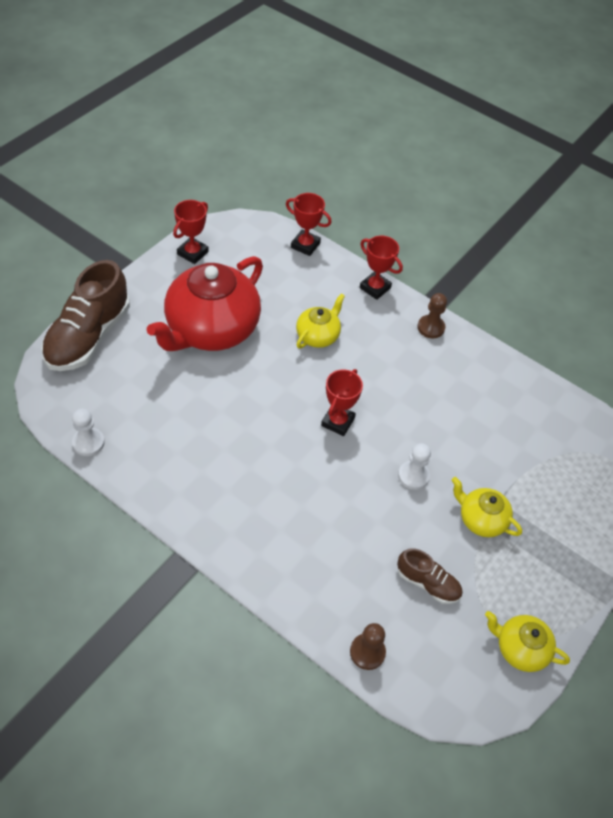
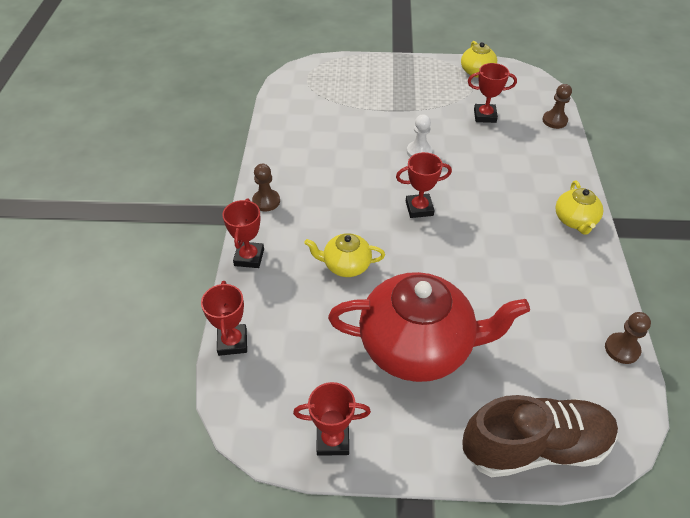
camera: 120 degrees left, 5 degrees down
(88, 442) = (622, 349): white pawn -> brown pawn
(428, 583) = (485, 116): brown shoe -> red trophy
(481, 519) = (415, 112): yellow teapot -> yellow teapot (575, 220)

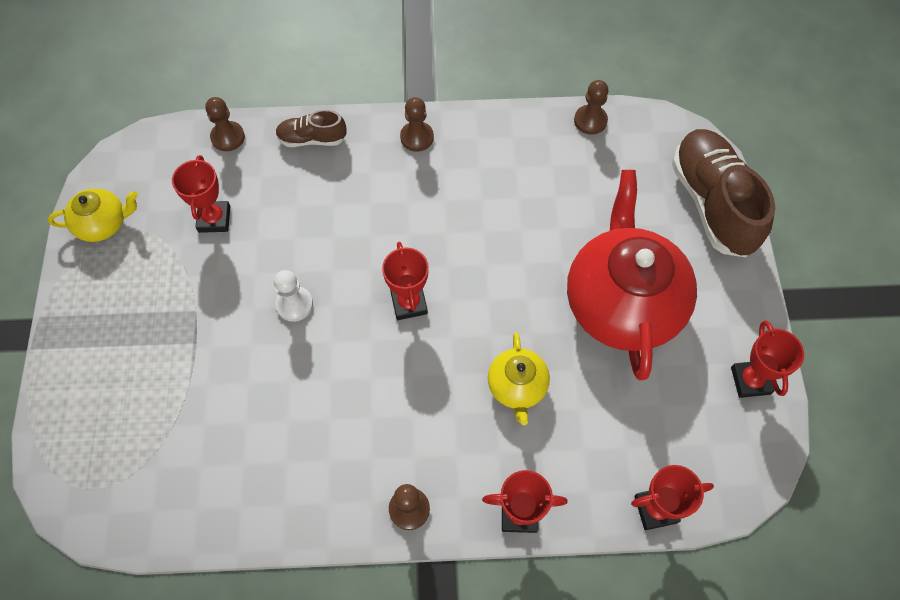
camera: 95 degrees left, 15 degrees up
(561, 161) = (312, 139): none -> brown shoe
(575, 220) = (417, 137): yellow teapot -> brown pawn

